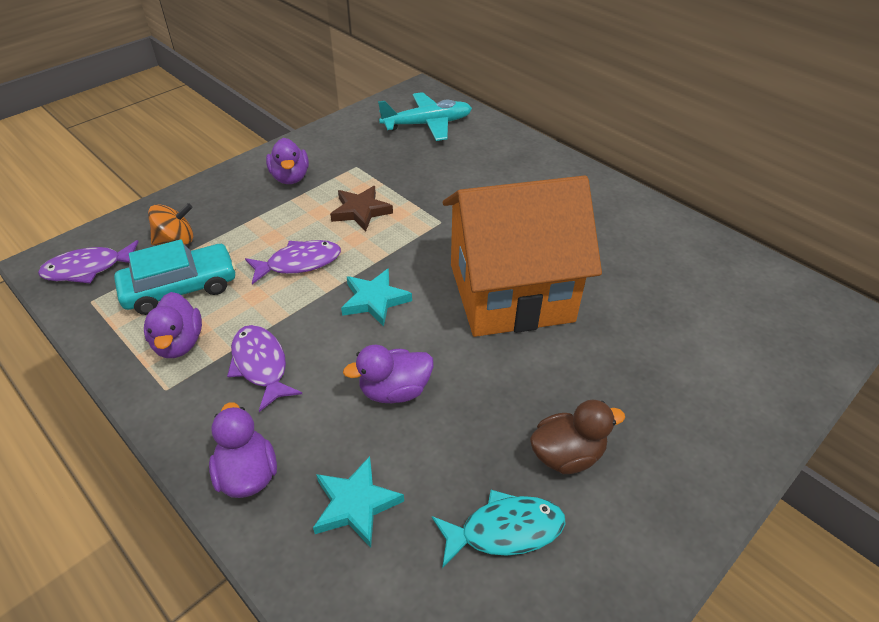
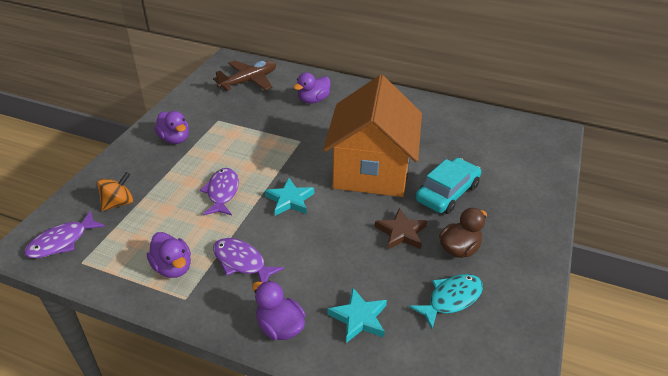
camera: 25 degrees left, 5 degrees down
(180, 288) = (146, 233): turquoise car -> turquoise car (447, 193)
(299, 263) = (222, 192): purple fish -> purple fish turned 45 degrees counterclockwise
(361, 211) = (242, 148): brown star -> brown star (401, 232)
(394, 390) = (339, 248): purple duck -> purple duck (313, 100)
(427, 124) = (249, 81): turquoise plane -> brown plane
(510, 292) = (371, 171): orange house -> orange house turned 45 degrees counterclockwise

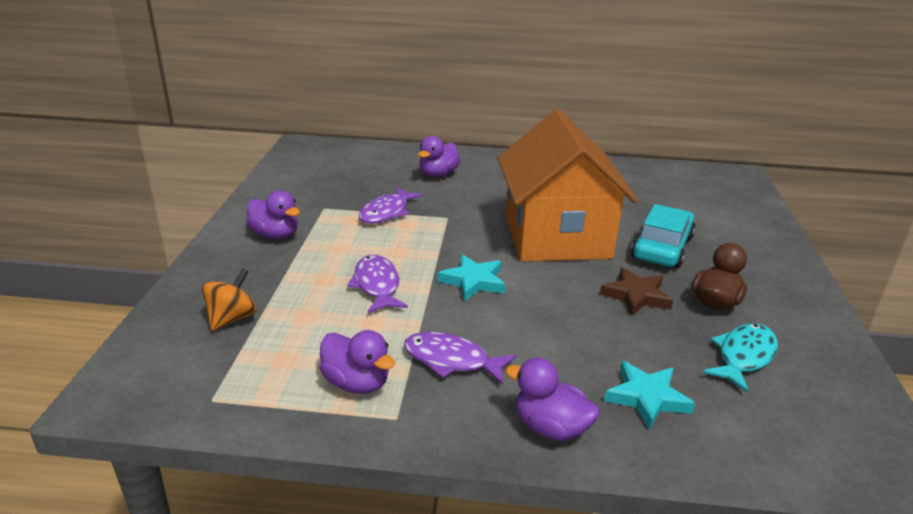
camera: 15 degrees left, 10 degrees down
(62, 242) = (166, 379): purple fish -> purple fish (386, 212)
(249, 81) = (342, 163): brown plane -> none

